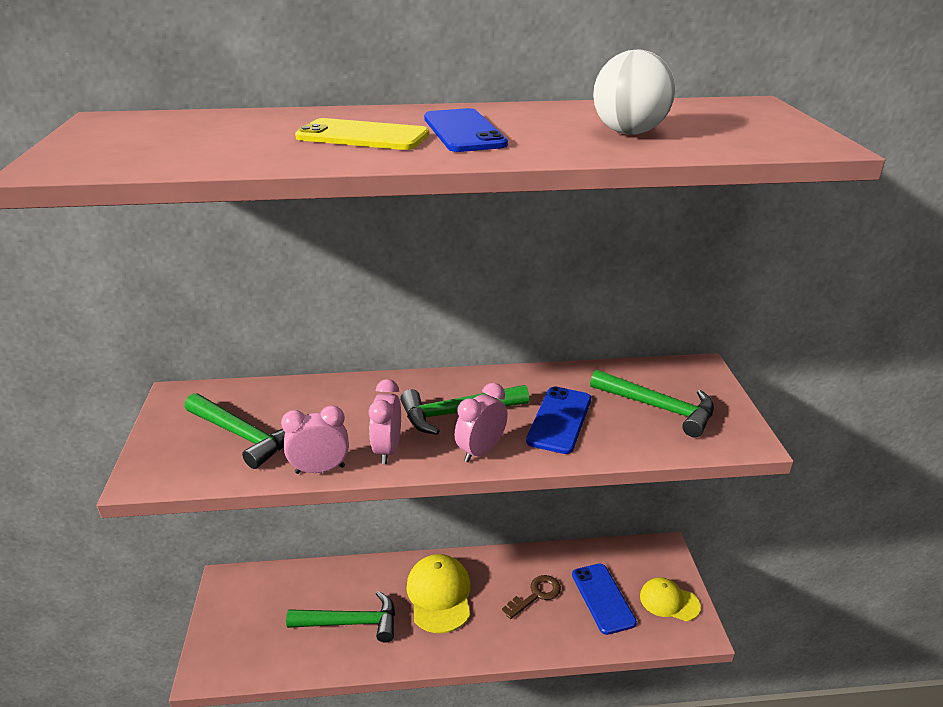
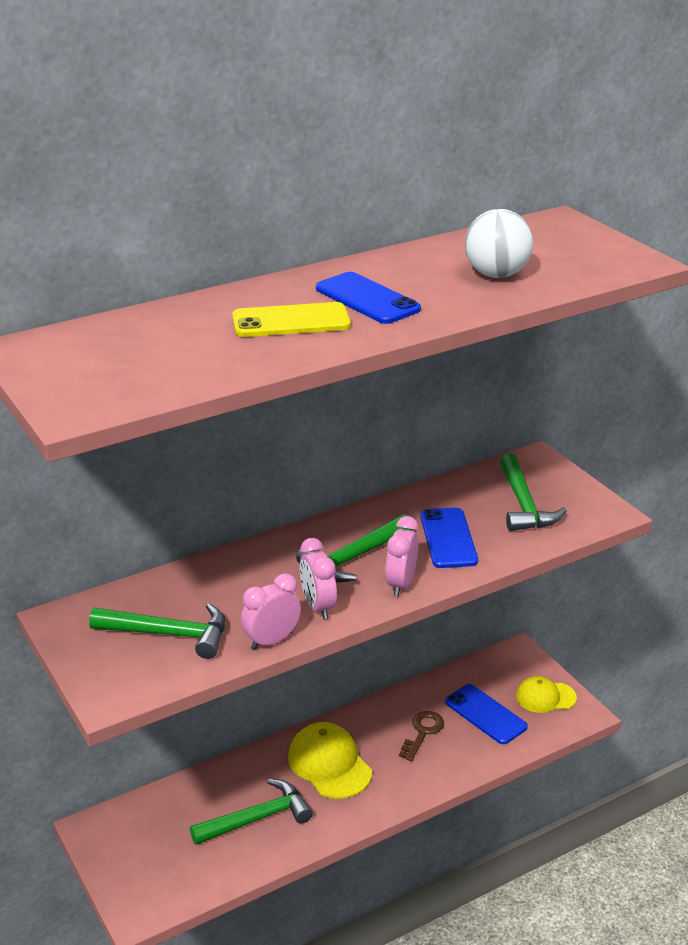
camera: 25 degrees left, 0 degrees up
(659, 408) = (524, 505): green hammer -> green hammer turned 75 degrees clockwise

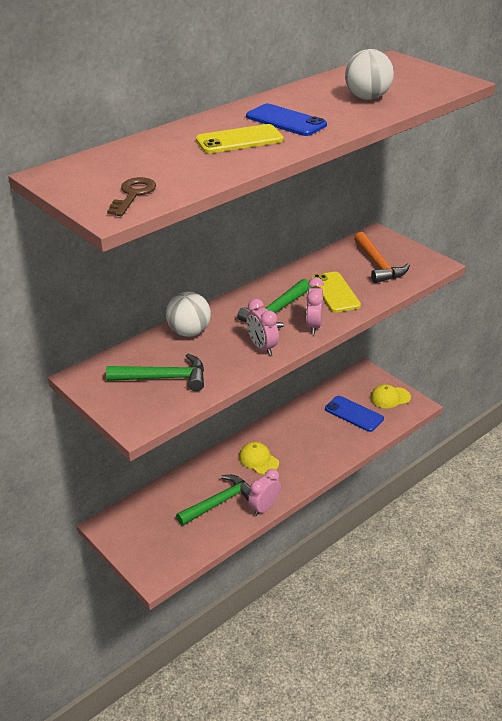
camera: 10 degrees left, 5 degrees up
(225, 572) = (189, 332): none -> white ball
(271, 641) = (238, 373): pink clock -> pink clock (264, 508)
(329, 764) = (258, 460): yellow cap -> yellow cap, size x0.66
(422, 732) = (315, 431): brown key -> brown key (133, 195)
(448, 538) = (335, 292): blue phone -> yellow phone
(524, 505) = (378, 265): green hammer -> orange hammer

